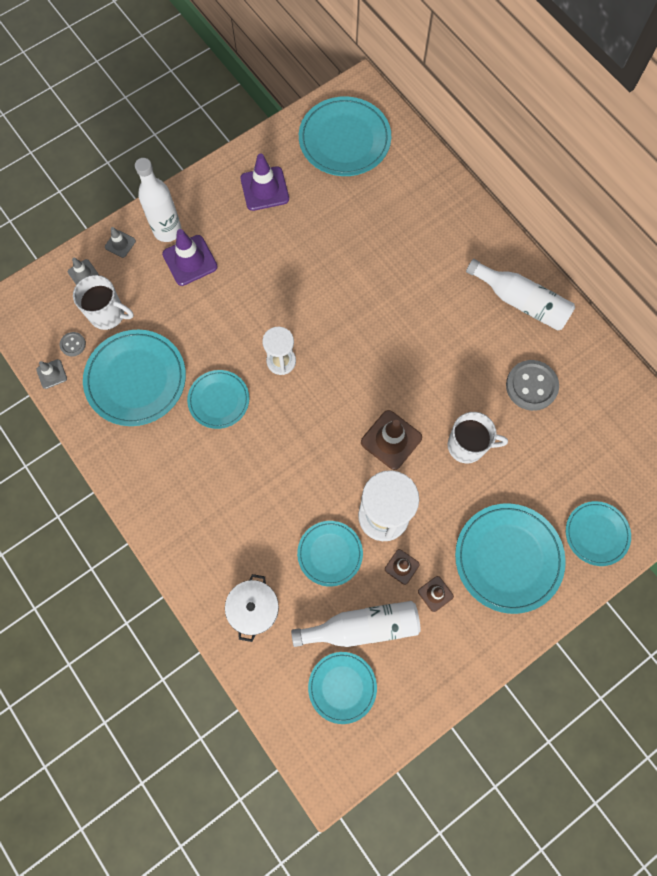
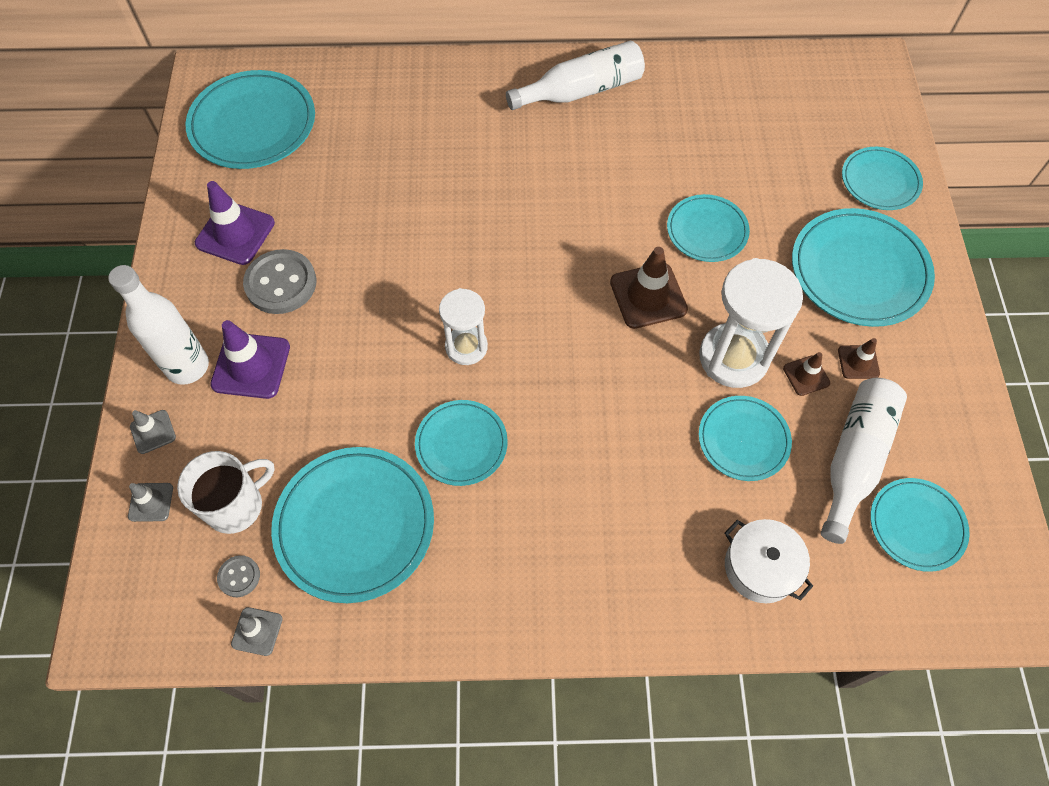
camera: 55 degrees left, 10 degrees down
(467, 446) = (707, 231): white mug -> turquoise plate
(531, 386) = (681, 138): grey button -> grey button (281, 283)

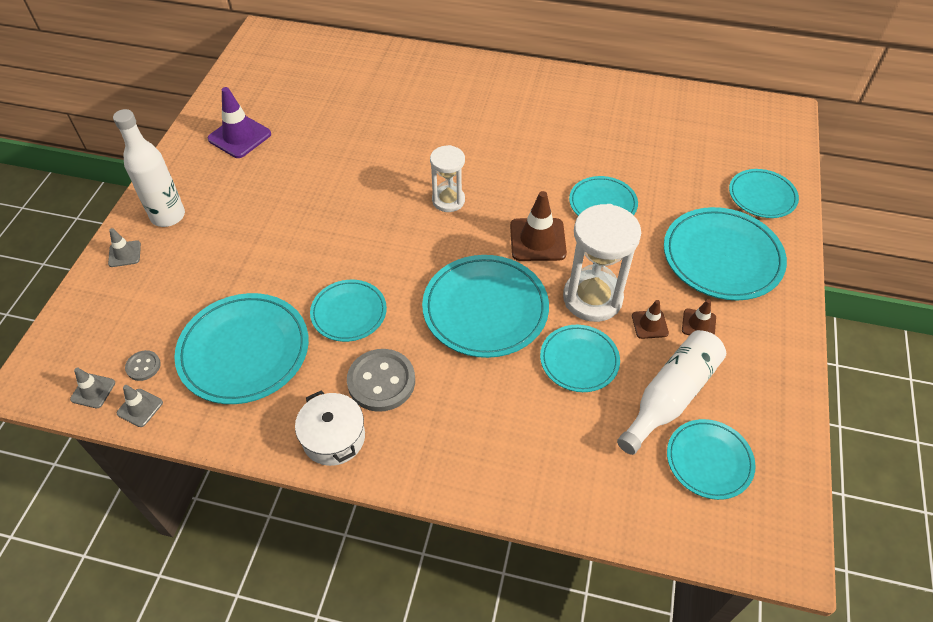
camera: 15 degrees right, 10 degrees down
(151, 502) = (102, 300): grey traffic cone -> grey traffic cone (93, 391)
(236, 505) = (162, 317): white mug -> none
(251, 366) = (213, 225): purple traffic cone -> none
(253, 124) = (282, 70): turquoise plate -> turquoise plate (485, 309)
(281, 283) = (258, 175): grey button -> grey button (381, 381)
(466, 347) = (379, 246): white hourglass -> white hourglass (448, 200)
(581, 91) = (536, 90): white bottle -> none
(760, 567) = (559, 460): white pot -> white pot (333, 437)

